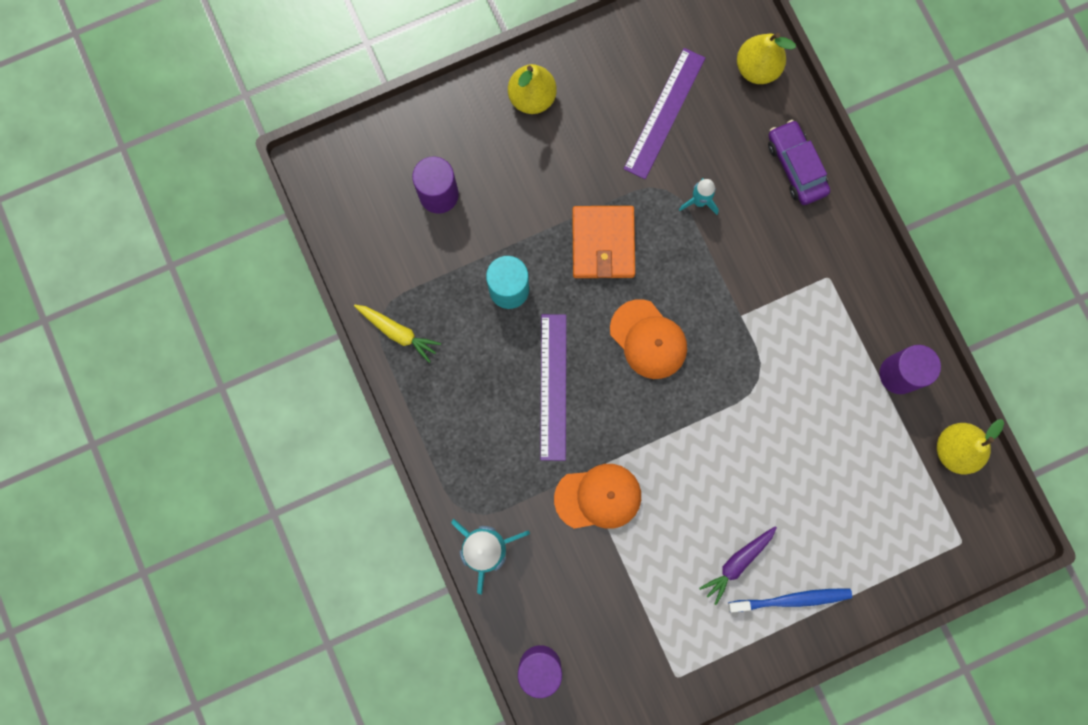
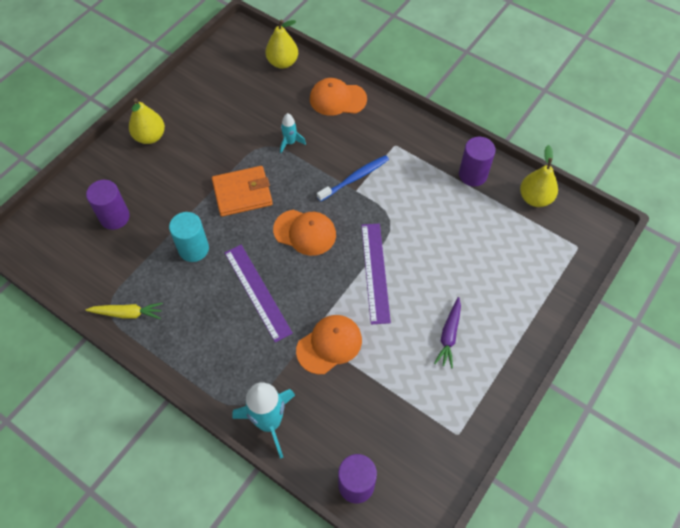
camera: 30 degrees left, 20 degrees down
(603, 243) = (242, 193): orange wallet -> orange wallet turned 75 degrees counterclockwise
(664, 113) = (240, 108): purple ruler -> purple ruler (375, 272)
(792, 599) = (500, 338): blue toothbrush -> blue toothbrush (355, 178)
(796, 167) = (337, 99): purple car -> orange cap

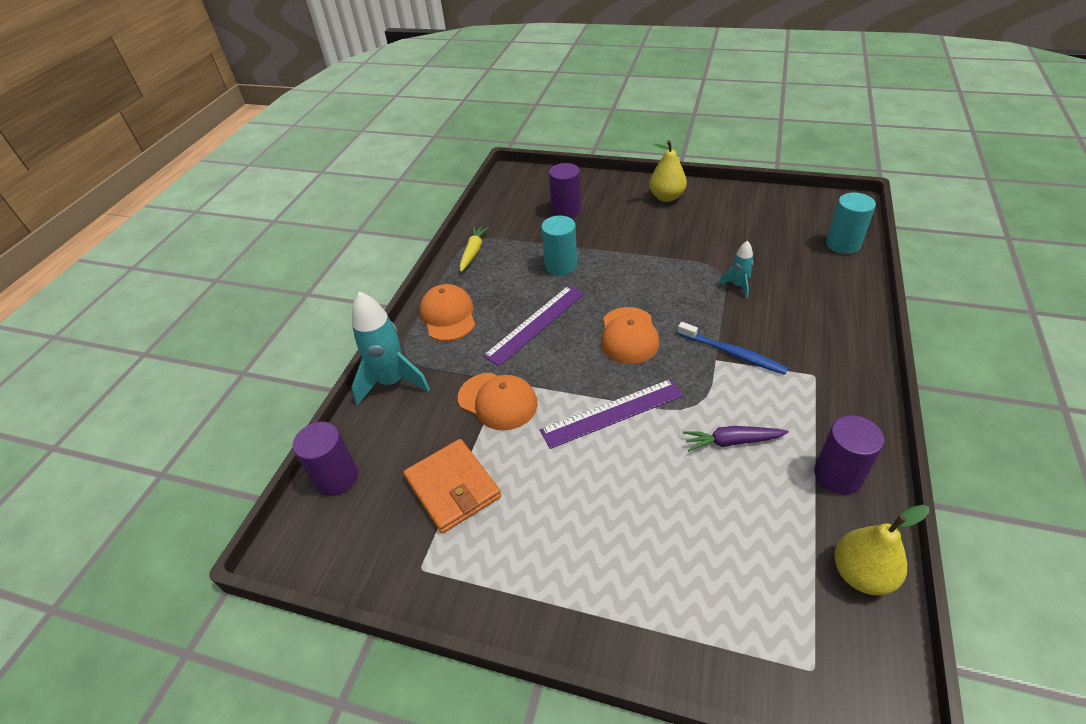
camera: 75 degrees right, 15 degrees down
(127, 313) = (473, 252): yellow carrot -> yellow carrot turned 150 degrees counterclockwise
(242, 193) = (646, 274): orange wallet -> orange wallet (453, 487)
(282, 62) = (843, 244): yellow pear -> turquoise cylinder
(337, 99) = (835, 302): orange cap -> orange cap (448, 315)
(449, 335) = (559, 518): purple carrot -> purple carrot (732, 442)

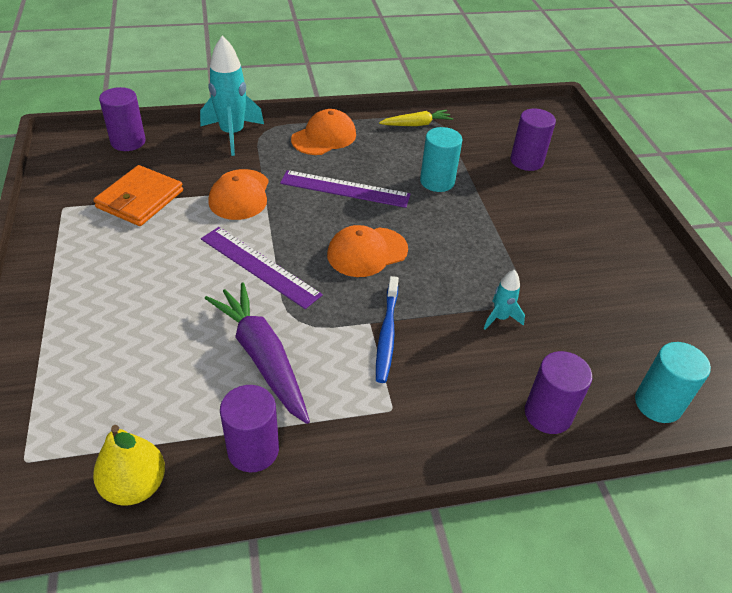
camera: 55 degrees right, 0 degrees up
(666, 197) = (615, 226): yellow pear -> none
(732, 442) = (262, 357): purple carrot -> purple carrot, size x1.74
(839, 296) = (548, 414): none -> purple cylinder

